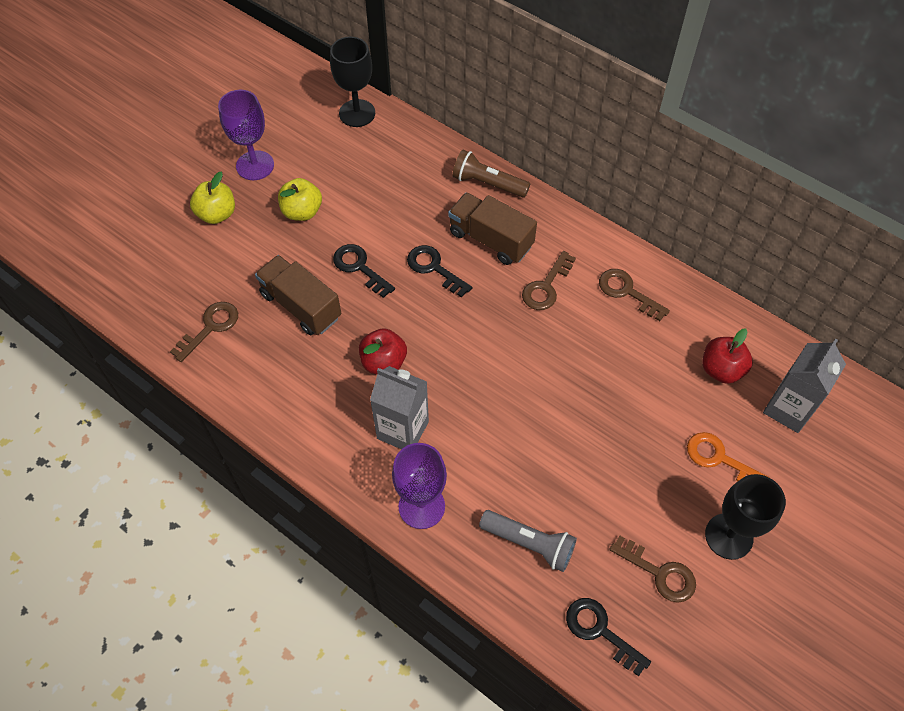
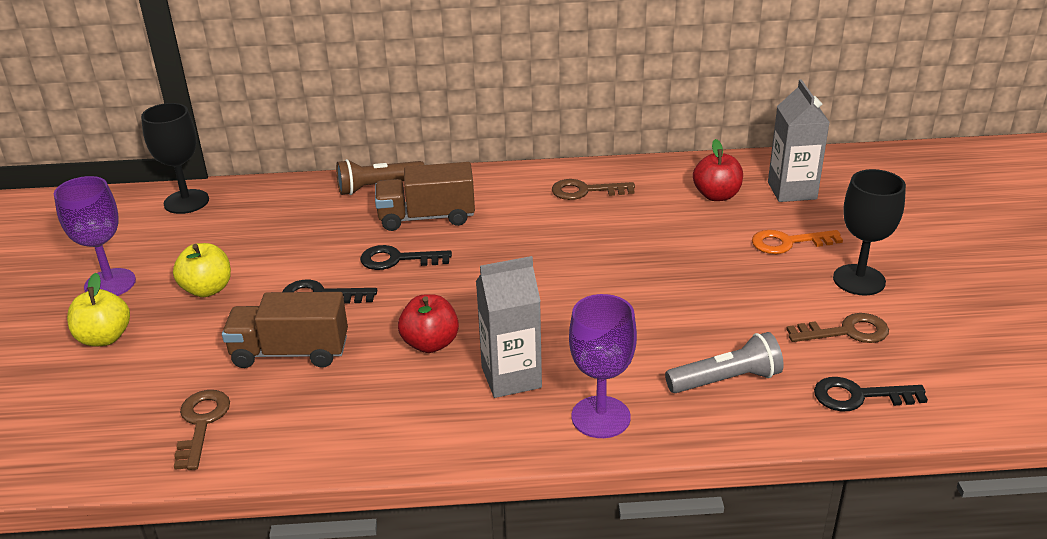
camera: 40 degrees left, 25 degrees down
(546, 287) = (515, 220): brown key -> none

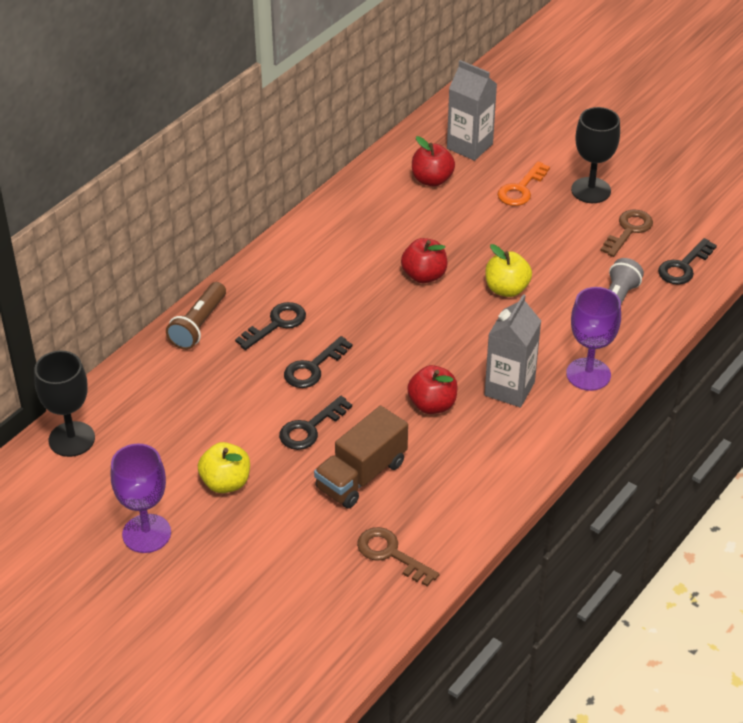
camera: 50 degrees left, 10 degrees up
(104, 338) = (223, 565): yellow apple -> yellow apple (506, 289)
(427, 217) = (276, 324): brown truck -> black key
(585, 191) = (346, 231): brown key -> none
(591, 253) = (424, 275): none -> red apple

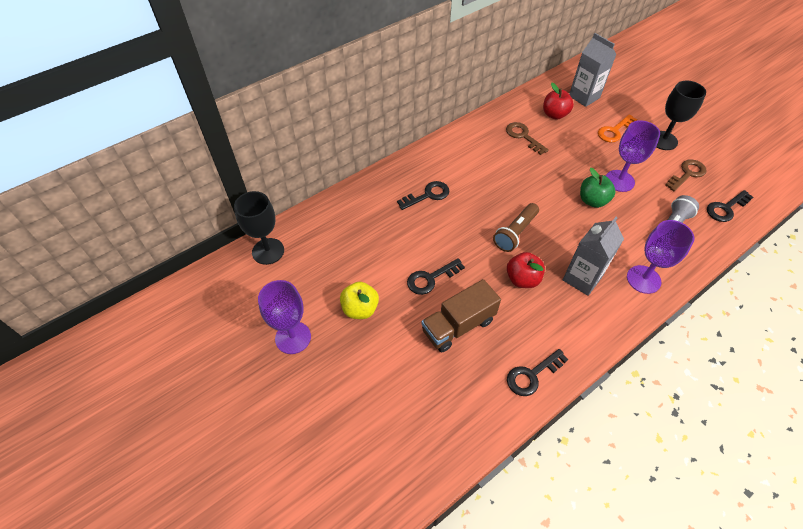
camera: 15 degrees right, 10 degrees up
(198, 325) = (376, 185): brown flashlight -> brown flashlight (515, 233)
(313, 368) = (444, 232): black key -> black key (532, 375)
(390, 554) = (465, 400): brown key -> brown key (523, 136)
(424, 275) = (536, 180): red apple -> none
(506, 289) = (592, 201): yellow apple -> green apple
(539, 256) = (619, 181): none -> purple goblet

